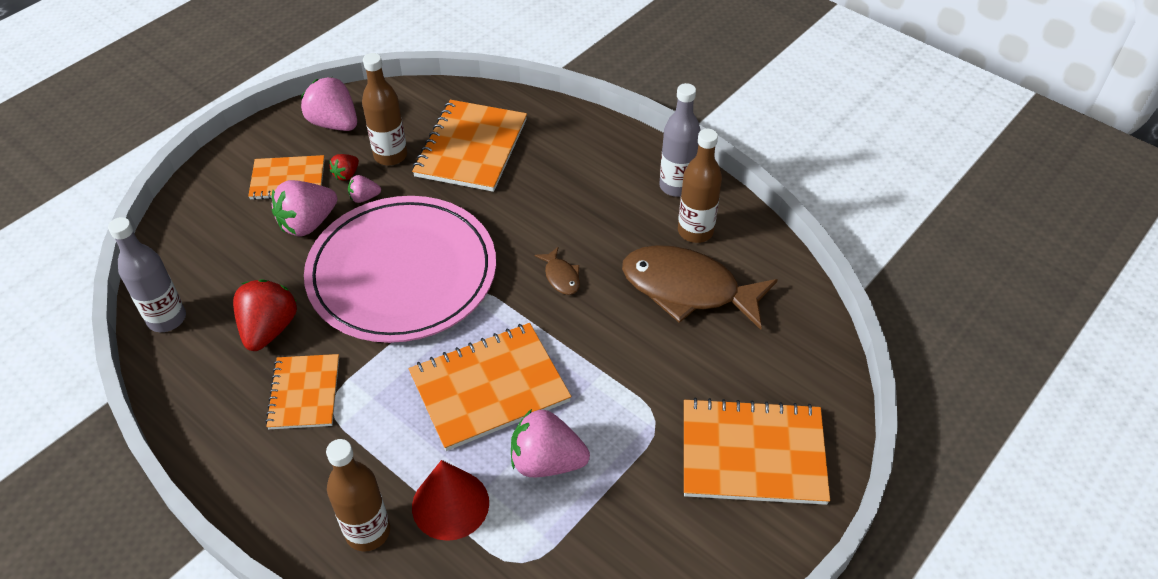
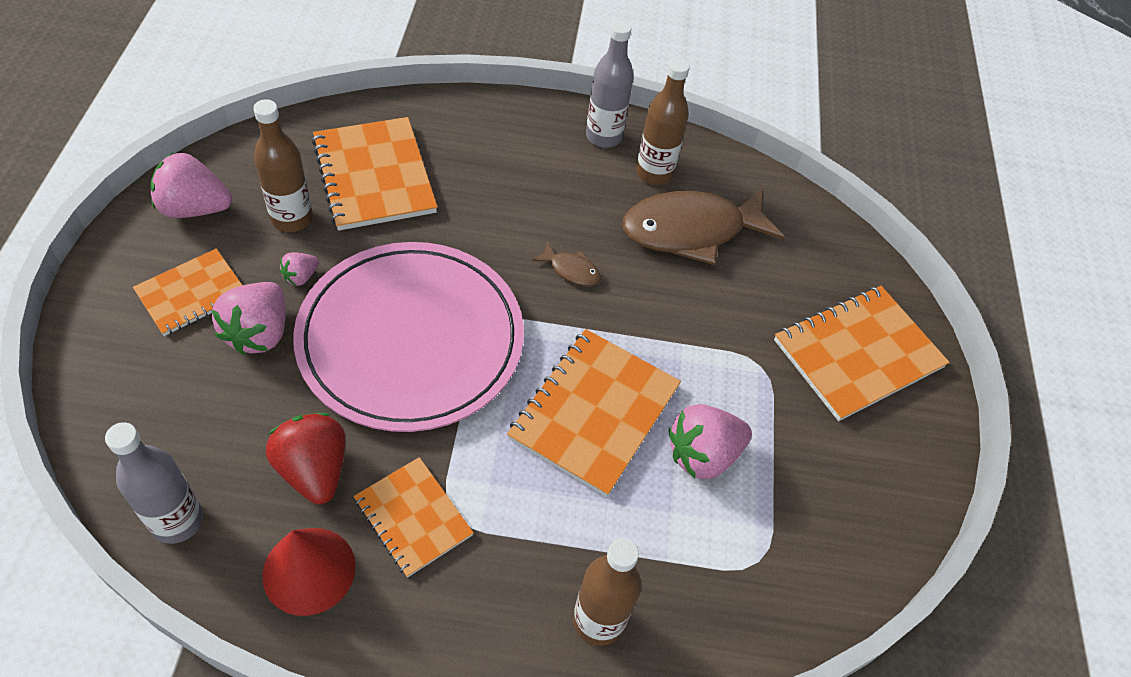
camera: 40 degrees left, 5 degrees up
(346, 175) = (258, 260): red strawberry -> none
(450, 504) = (652, 546): red cone -> red cone (309, 570)

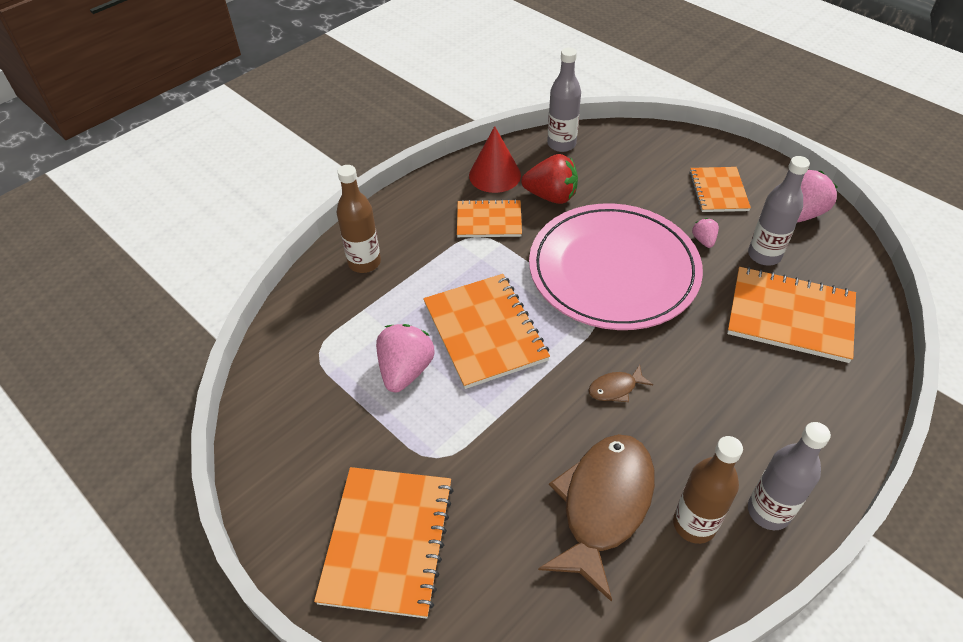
camera: 135 degrees right, 5 degrees down
(259, 333) = (666, 207): pink strawberry -> none
(292, 219) = (764, 255): brown bottle -> grey bottle

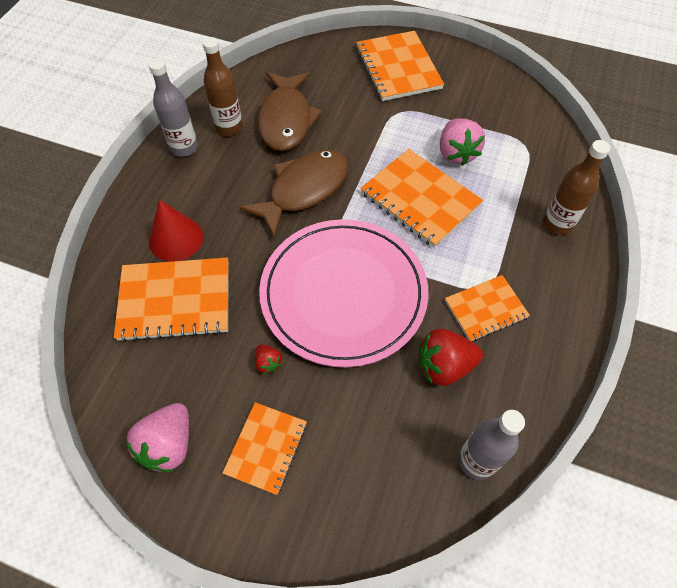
camera: 155 degrees right, 10 degrees up
(494, 175) = (519, 374): red cone -> red cone (176, 238)
(615, 388) = (303, 190): brown fish -> brown fish, size x2.38
(703, 240) = (268, 363): pink strawberry -> red strawberry
(718, 191) = (266, 448): orange notebook -> orange notebook turned 45 degrees clockwise
(764, 255) = (204, 365): grey bottle -> none

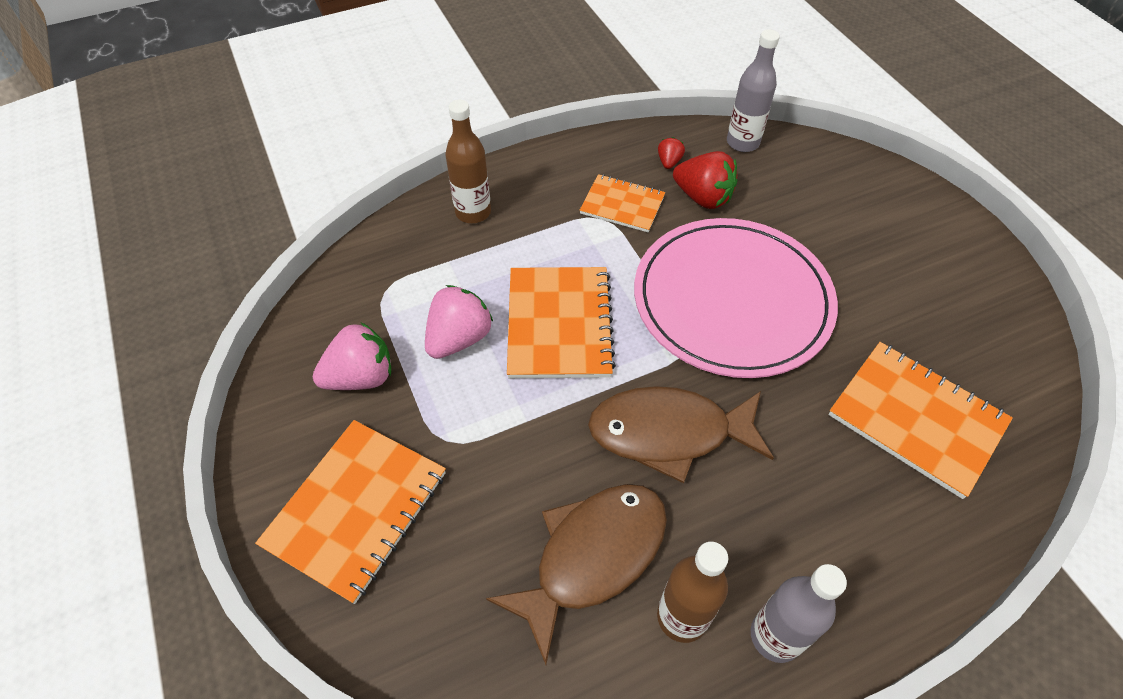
camera: 135 degrees left, 5 degrees down
(168, 444) = (989, 302): pink strawberry -> pink strawberry (361, 377)
(176, 238) = (874, 493): red cone -> none
(266, 448) = (901, 246): orange notebook -> none
(268, 363) = (854, 298): red strawberry -> red strawberry (669, 162)

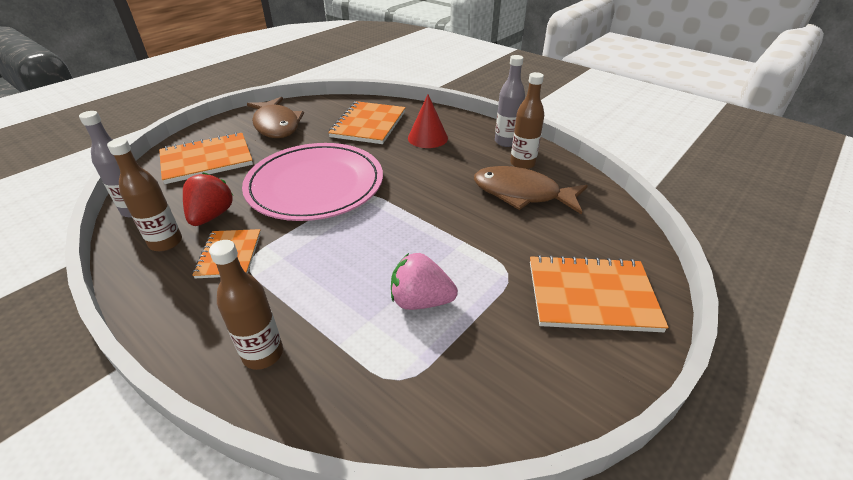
camera: 115 degrees left, 15 degrees down
(361, 377) = (498, 347): pink strawberry -> none
(559, 324) = (375, 251): orange notebook -> orange notebook (207, 160)
(669, 162) = (166, 242): red strawberry -> brown bottle
(669, 433) = (429, 187): brown fish -> brown fish (276, 125)
(834, 496) = (427, 138): none -> red cone

